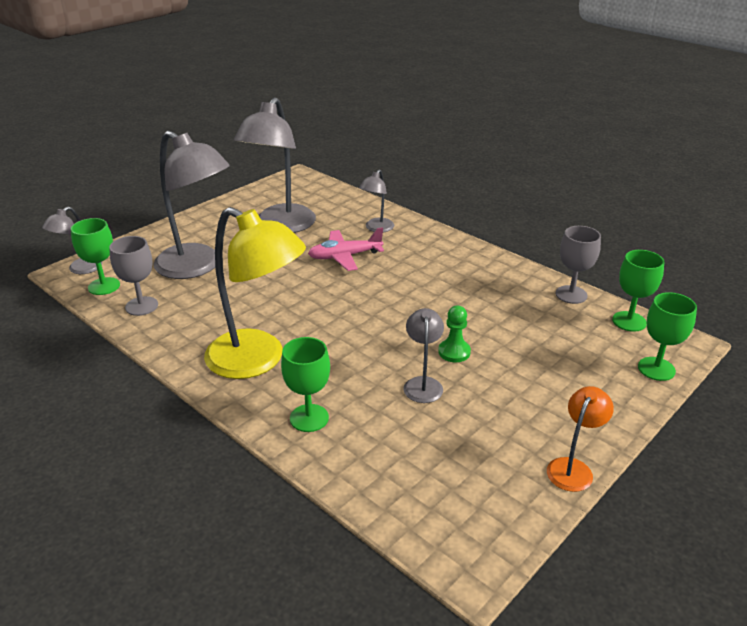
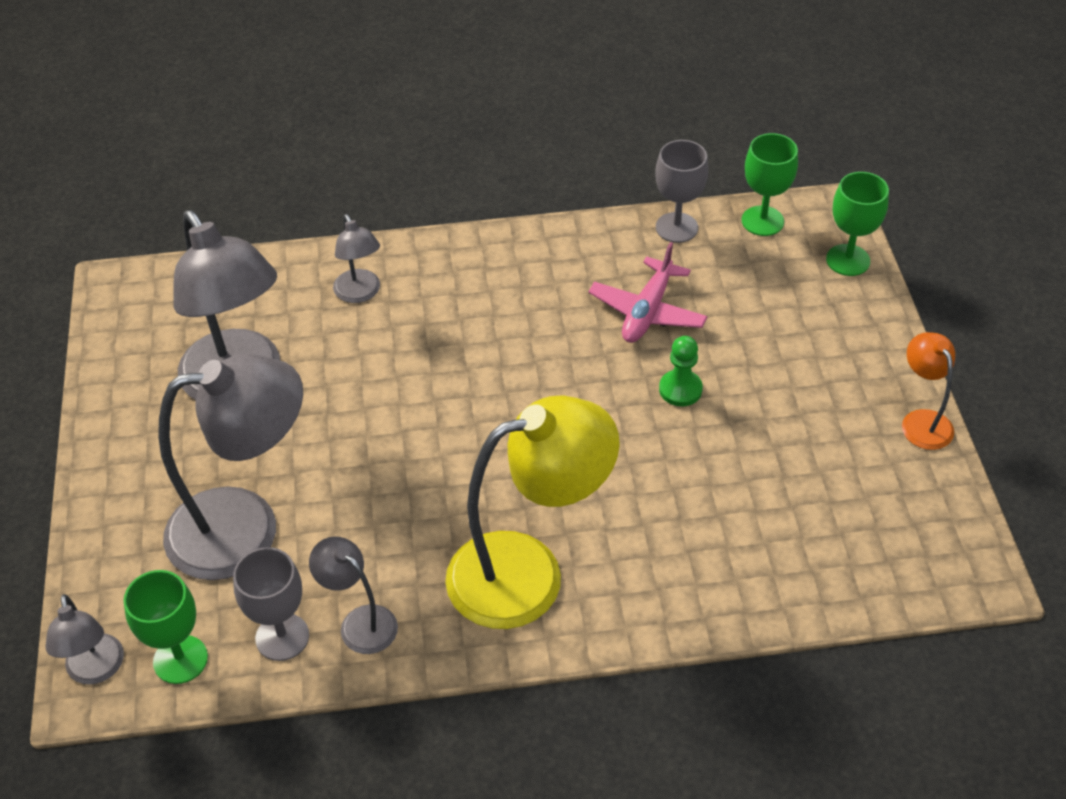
camera: 50 degrees left, 15 degrees up
(309, 418) = (676, 581): green goblet -> none
(345, 256) = (391, 364): pink plane -> pink plane (647, 311)
(423, 384) = (708, 450): grey lamp -> grey lamp (360, 622)

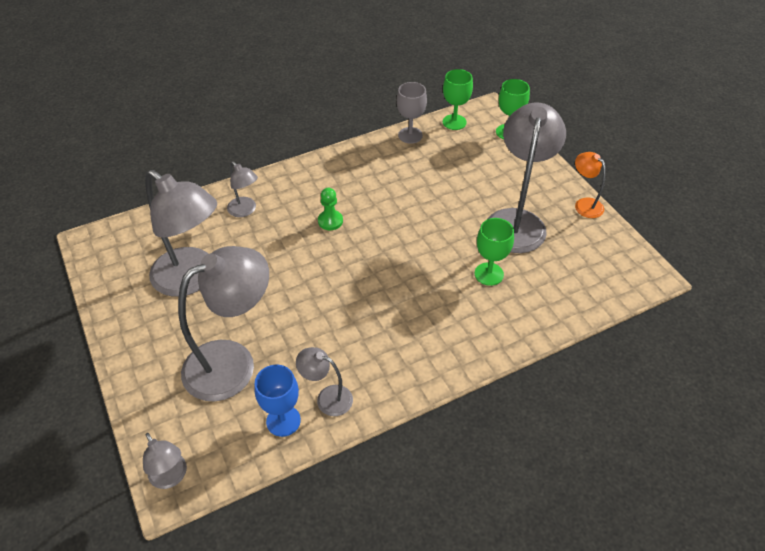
camera: 20 degrees left, 0 degrees up
(180, 659) = (224, 454): green goblet -> green goblet (489, 274)
(282, 637) = (283, 421): grey goblet -> blue goblet
(528, 572) = (413, 341): yellow lamp -> none
(647, 311) = (415, 182): pink plane -> none
(680, 389) = (452, 219): green pawn -> green pawn (330, 221)
(789, 420) = (516, 221): none -> grey lamp

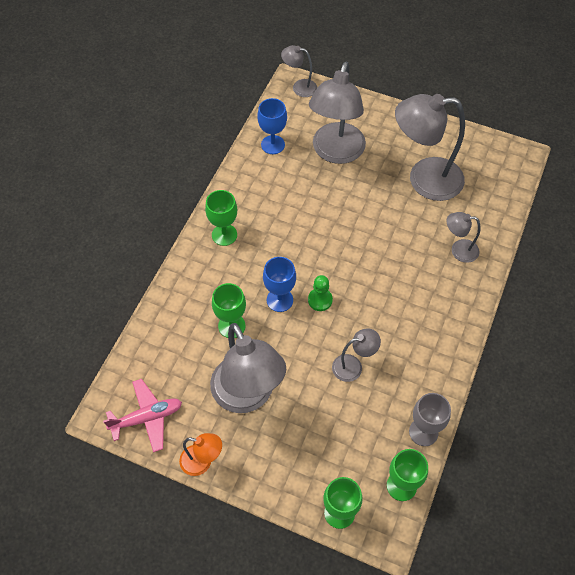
camera: 140 degrees right, 10 degrees up
(327, 398) = (261, 171): grey lamp -> grey lamp (353, 366)
(330, 221) = (389, 287): green pawn -> green pawn (320, 300)
(427, 355) = (224, 235): none -> green goblet
(429, 267) = (280, 300): none -> blue goblet
(612, 254) = (147, 418): none -> pink plane

